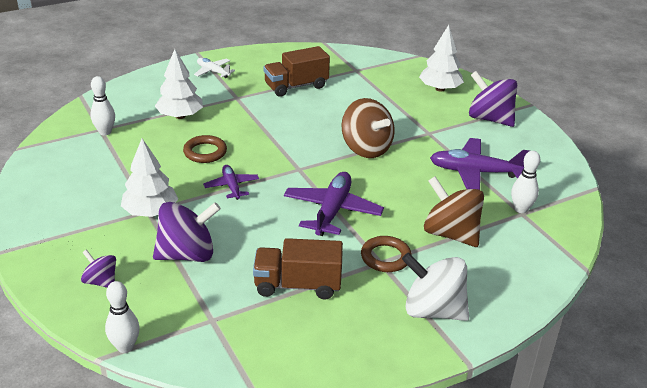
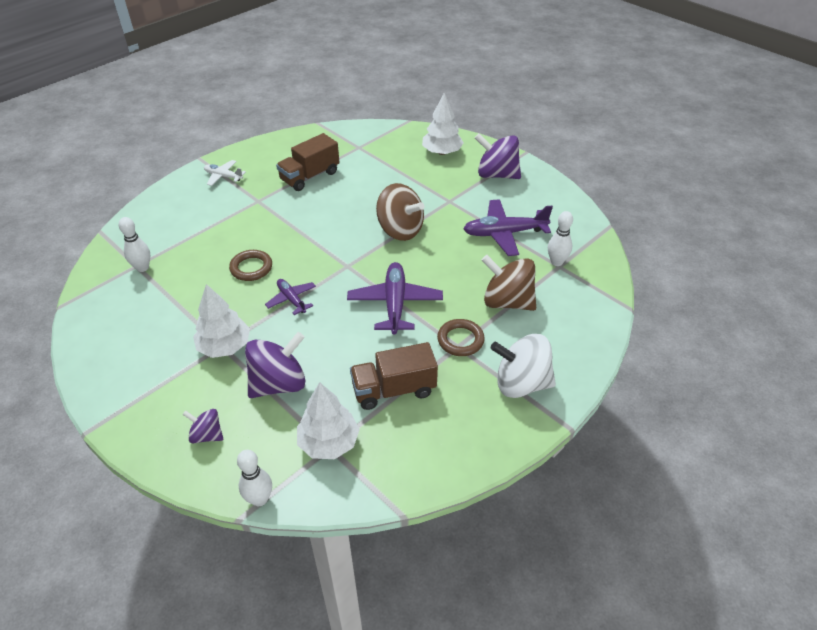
camera: 15 degrees left, 10 degrees up
(180, 116) = (211, 233): white tree -> white tree (329, 442)

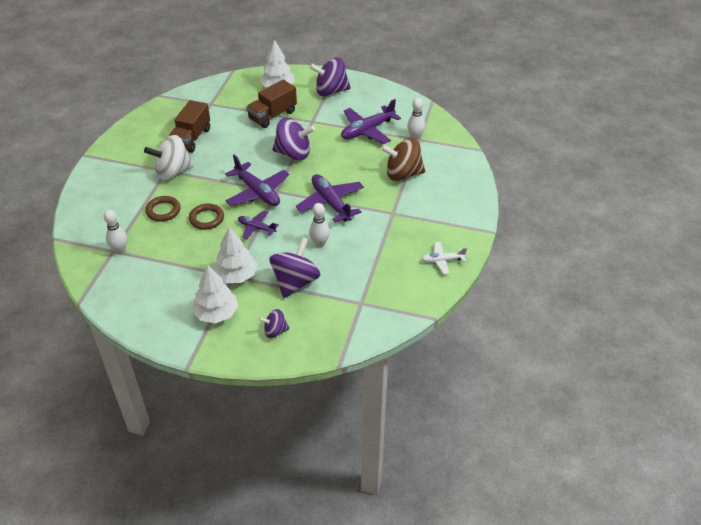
camera: 30 degrees left, 0 degrees up
(223, 176) = (120, 162): white plane -> white plane (442, 260)
(259, 499) = (342, 349): white bowling pin -> white bowling pin (319, 243)
(326, 259) = (257, 192): none -> purple plane
(329, 442) = (358, 301): white tree -> white tree (216, 313)
(394, 389) = (373, 254): brown truck -> brown truck (272, 115)
(400, 230) = (293, 153): brown spinning top -> purple spinning top
(460, 340) = (391, 209): brown ring -> brown ring (163, 211)
(521, 383) = (447, 219): white spinning top -> white spinning top (173, 172)

